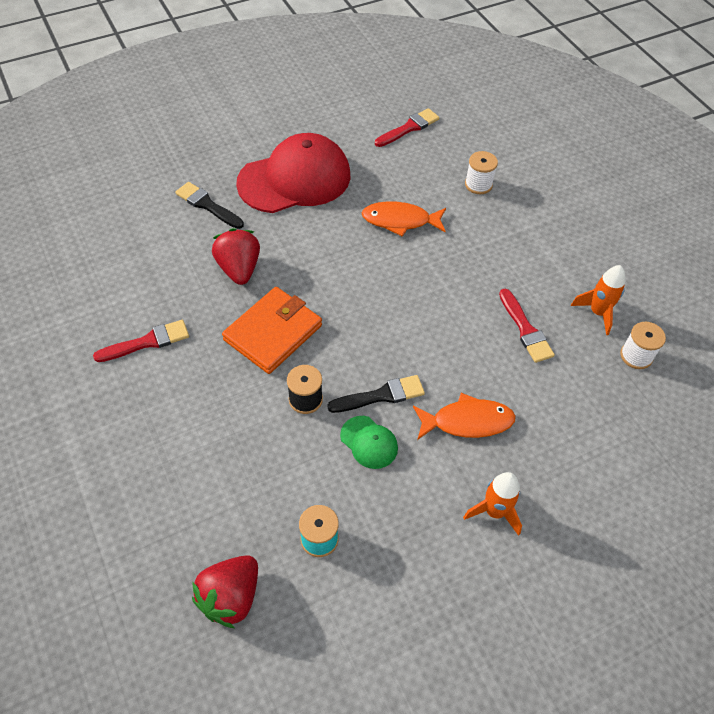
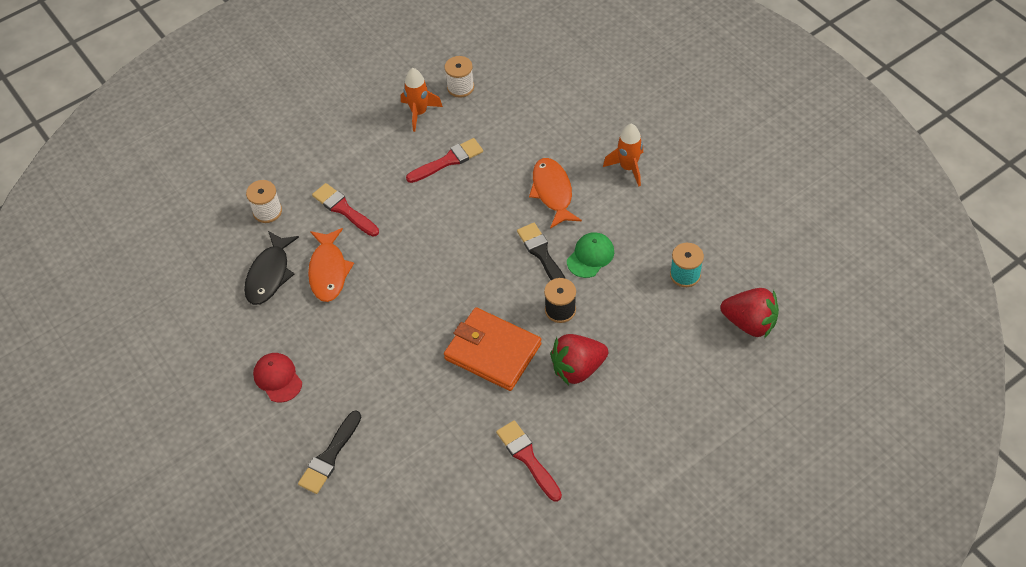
camera: 95 degrees left, 0 degrees up
(239, 269) = (418, 400): red strawberry -> red strawberry (577, 368)
(295, 179) = (278, 378): red cap -> red cap, size x0.43
(405, 181) = (269, 274): none -> black fish
(409, 128) = (182, 283): red brush -> red brush (344, 209)

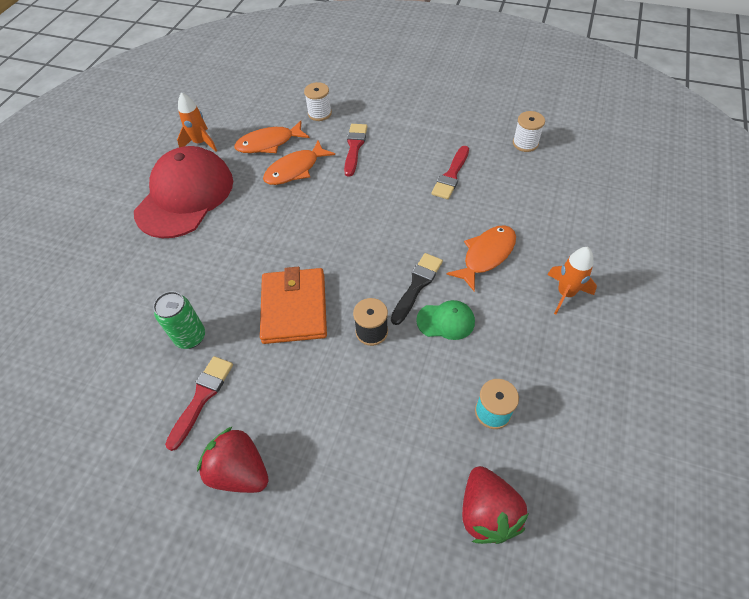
camera: 55 degrees right, 0 degrees up
(269, 274) = (269, 143): black fish -> orange fish
(278, 378) = (185, 196): red cap -> red cap, size x2.32
(330, 456) = (134, 262): black brush -> none
(419, 113) = (477, 136): orange rocket -> orange rocket (201, 143)
(448, 161) = (451, 175): red brush -> red brush turned 90 degrees clockwise
(459, 442) = (190, 337): none -> green can
(577, 368) = (320, 381): red strawberry -> red strawberry (240, 471)

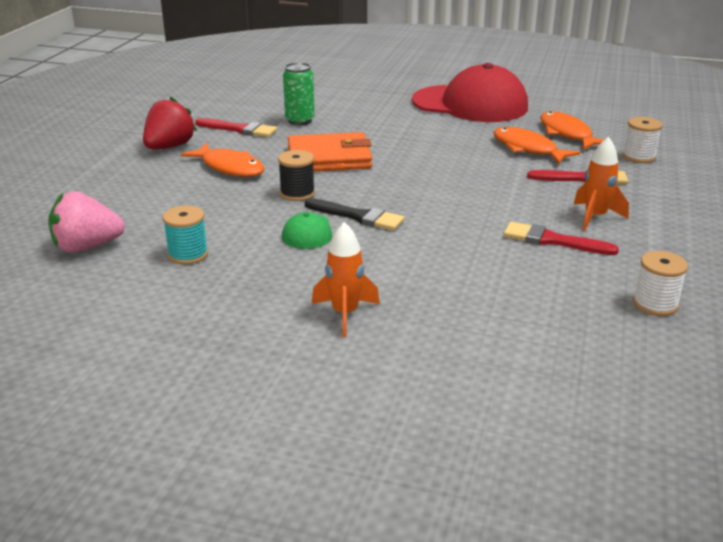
camera: 85 degrees right, 25 degrees down
(201, 143) = (552, 104): orange rocket -> orange rocket (595, 217)
(486, 255) = (407, 260): orange fish -> orange fish (229, 167)
(487, 512) = (87, 247): red strawberry -> pink strawberry

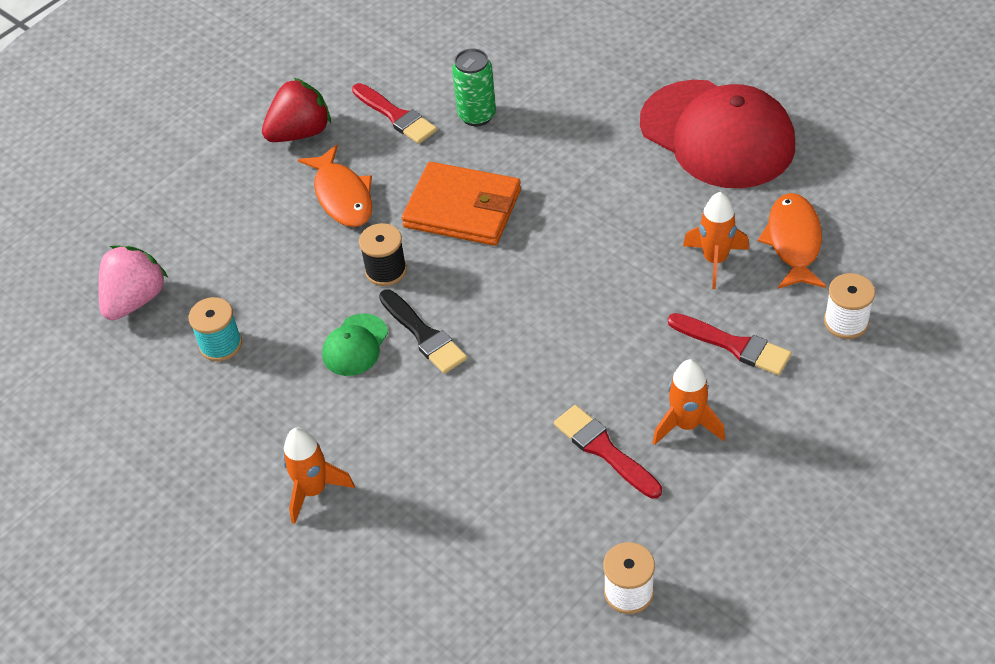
camera: 30 degrees right, 20 degrees up
(87, 247) = (135, 300): pink strawberry -> pink strawberry turned 105 degrees clockwise
(527, 148) = (715, 260): orange fish -> orange rocket

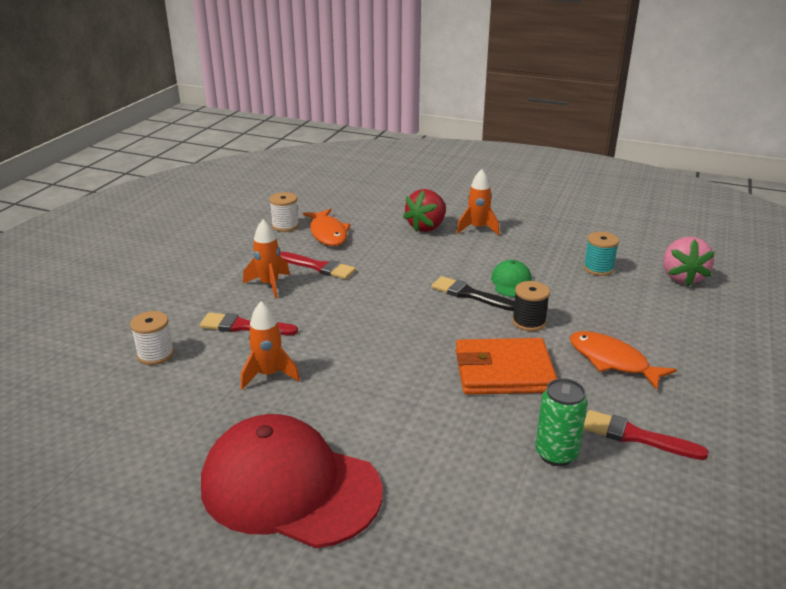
camera: 155 degrees right, 20 degrees down
(300, 133) = (706, 402): red strawberry -> red strawberry (427, 227)
(794, 242) = (200, 401): orange fish -> orange fish (328, 233)

